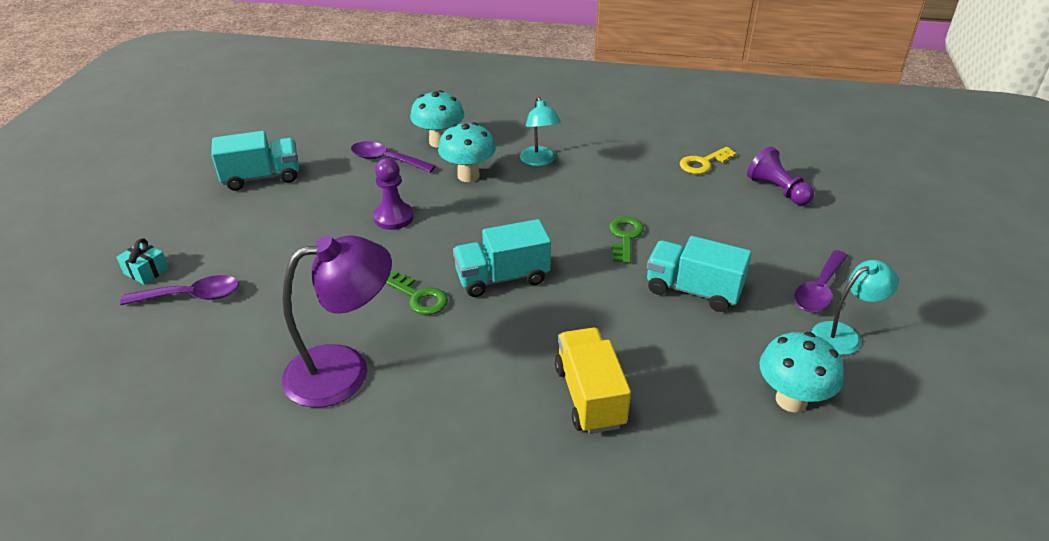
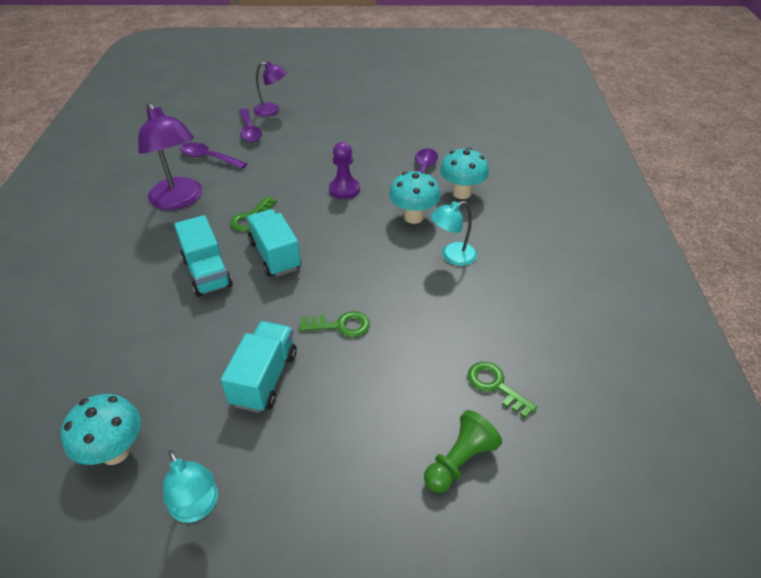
camera: 80 degrees right, 5 degrees up
(146, 271) = (272, 111): turquoise gift -> purple lamp
(262, 177) = (381, 124): turquoise truck -> turquoise truck (207, 273)
(589, 396) = (140, 317): yellow truck -> none
(703, 163) = (495, 386): yellow key -> green key
(777, 190) = (459, 461): purple pawn -> green pawn
(819, 290) = (270, 490): purple spoon -> purple spoon (208, 158)

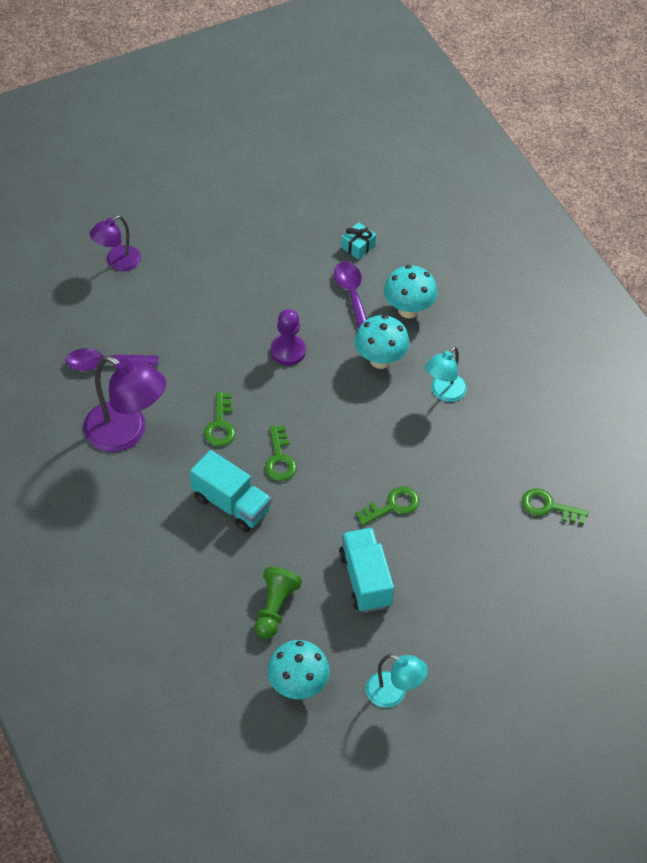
camera: 30 degrees left, 10 degrees up
(249, 131) = (117, 305): purple spoon -> none
(272, 111) = (117, 262): purple lamp -> purple lamp turned 150 degrees clockwise
(275, 255) = (280, 459): turquoise truck -> green key
(449, 146) = (358, 246): none -> turquoise gift
(459, 461) = (554, 578): green pawn -> green pawn (275, 608)

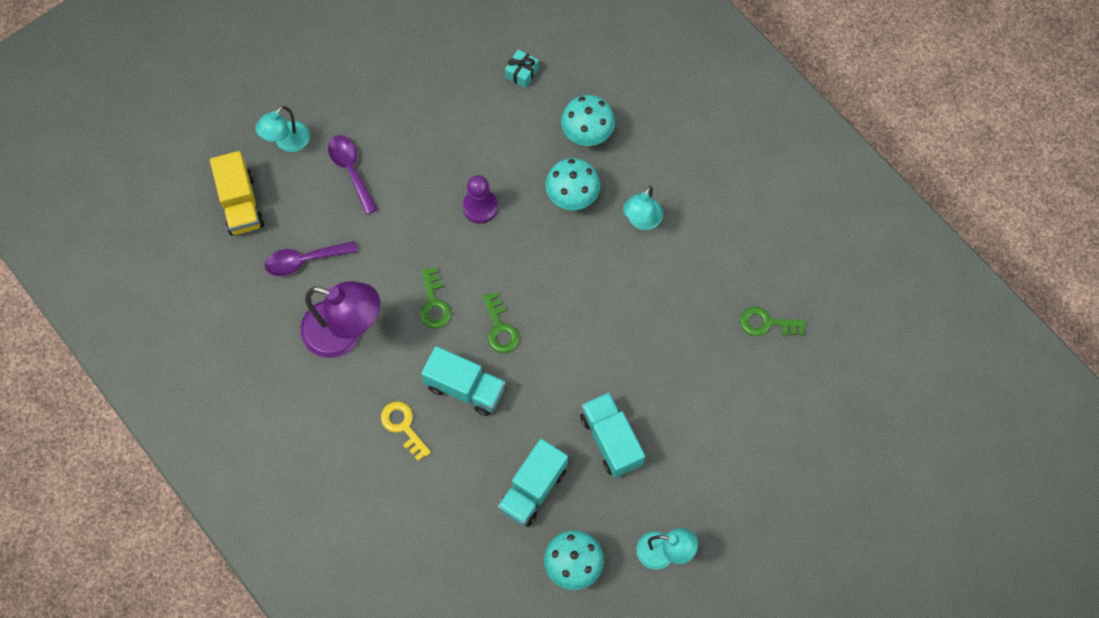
camera: 10 degrees left, 15 degrees up
(58, 305) = (241, 204): none -> yellow truck
(117, 262) = (287, 142): purple lamp -> turquoise lamp
(160, 526) = (403, 426): none -> yellow key
(275, 608) = (533, 489): green pawn -> turquoise truck
(352, 294) = (528, 129): purple spoon -> purple spoon (351, 170)
(392, 506) = (619, 355): green key -> none

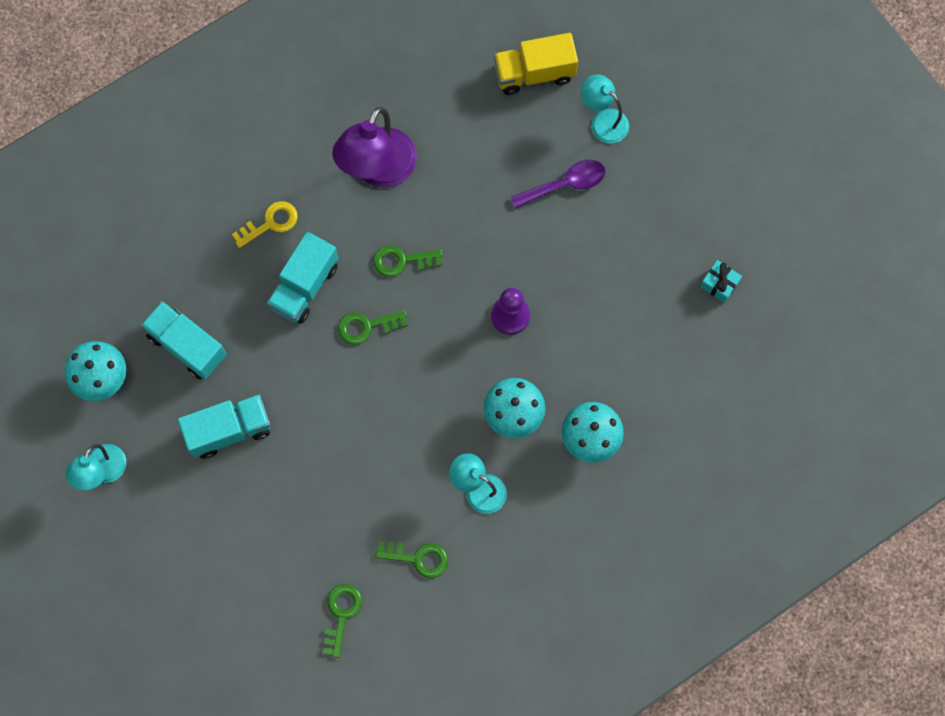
camera: 95 degrees right, 5 degrees up
(304, 260) = (464, 134): purple spoon -> none
(521, 73) = (674, 373): turquoise gift -> turquoise gift (719, 284)
(709, 264) = (418, 558): none -> green key

